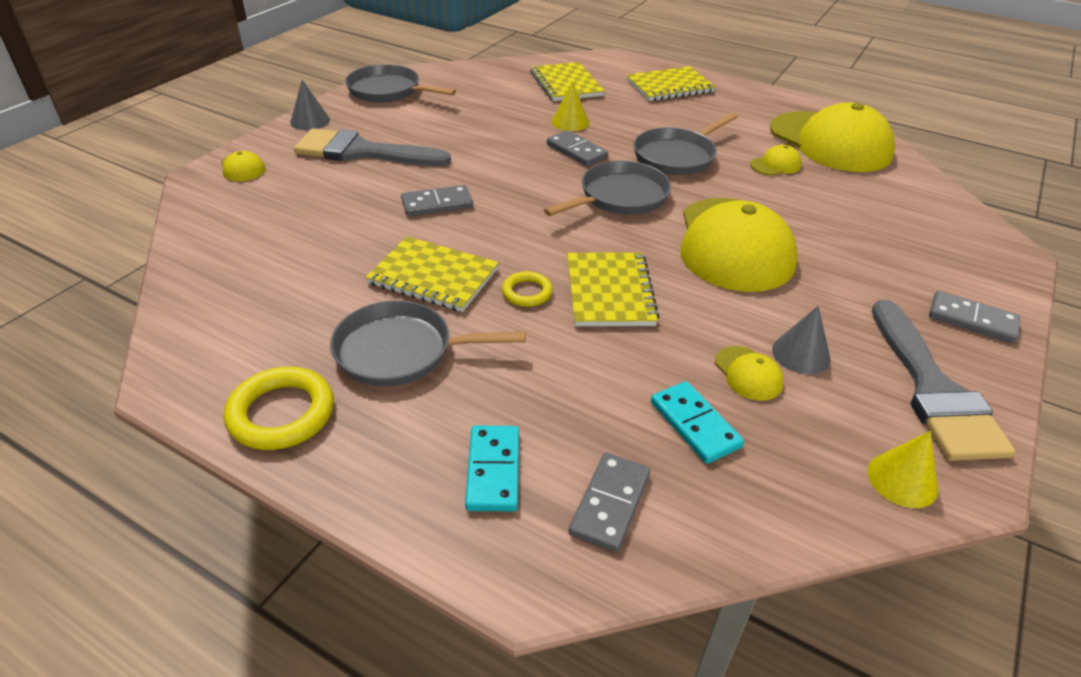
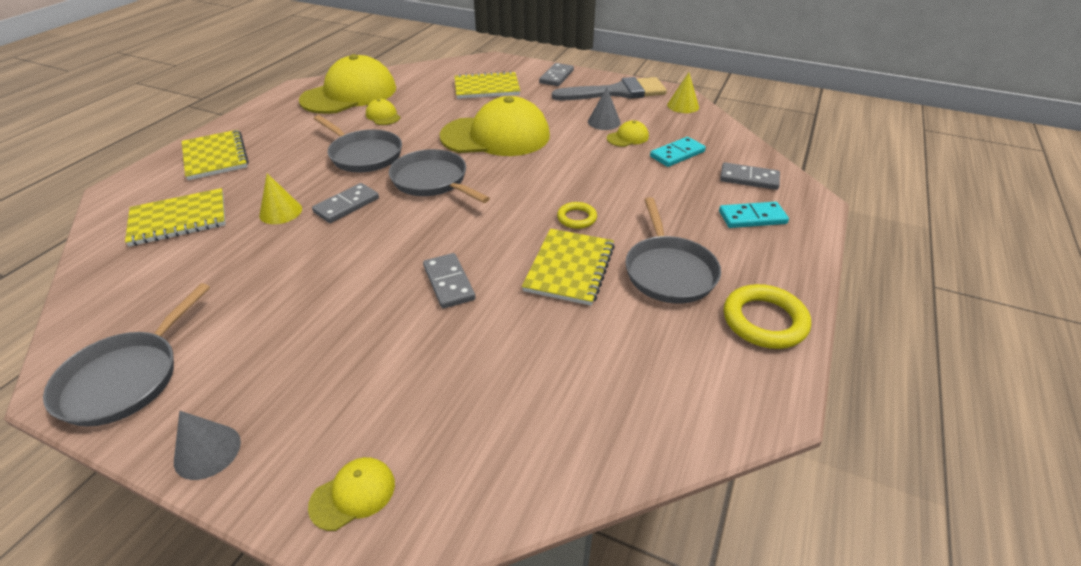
camera: 95 degrees left, 0 degrees up
(362, 152) = (323, 366): grey brush -> none
(610, 292) = (564, 183): yellow notebook -> yellow notebook (487, 87)

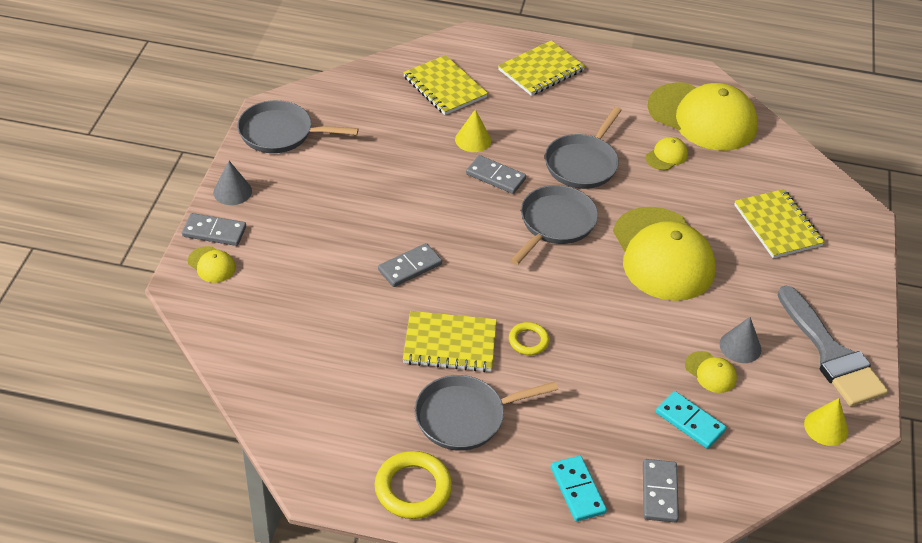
camera: 75 degrees right, 5 degrees up
(556, 77) = (845, 287): grey domino -> grey domino (214, 232)

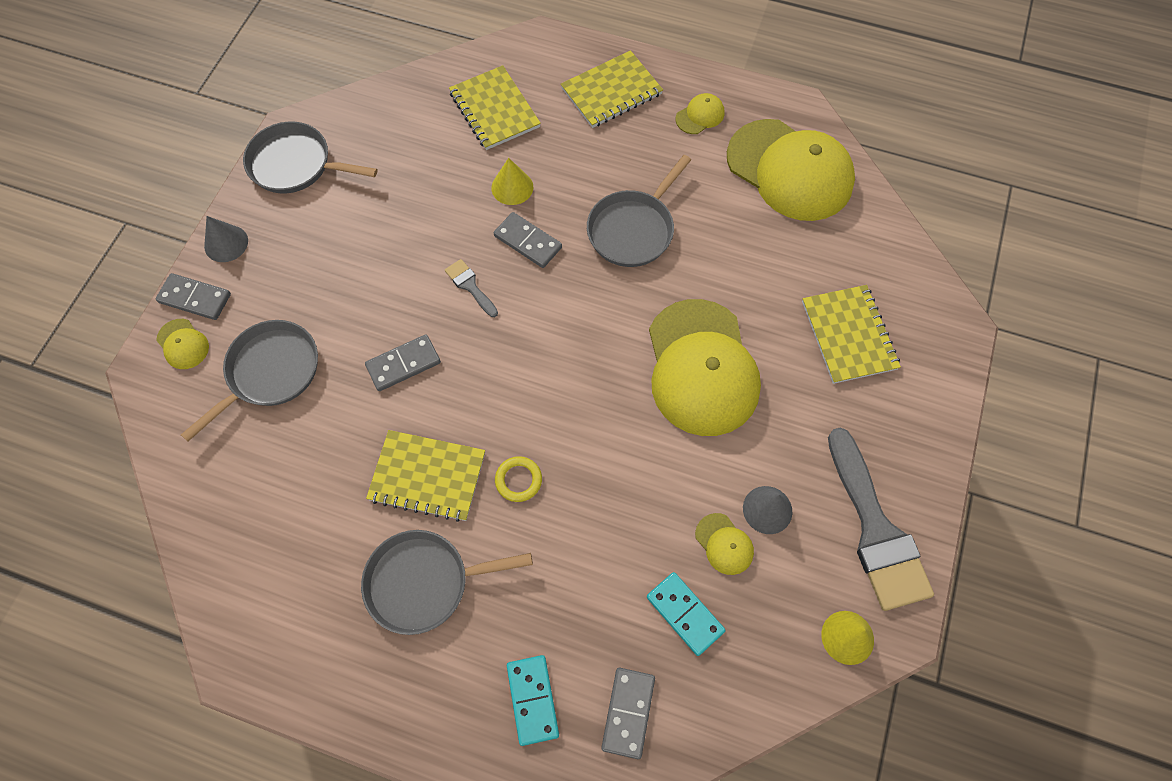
camera: 10 degrees right, 20 degrees up
(413, 488) = (344, 678): yellow ring -> none
(453, 210) = (470, 286): none -> grey brush
(555, 224) = (583, 314): grey pan -> grey pan (270, 372)
(666, 156) = (735, 224): yellow cap -> yellow cap (700, 116)

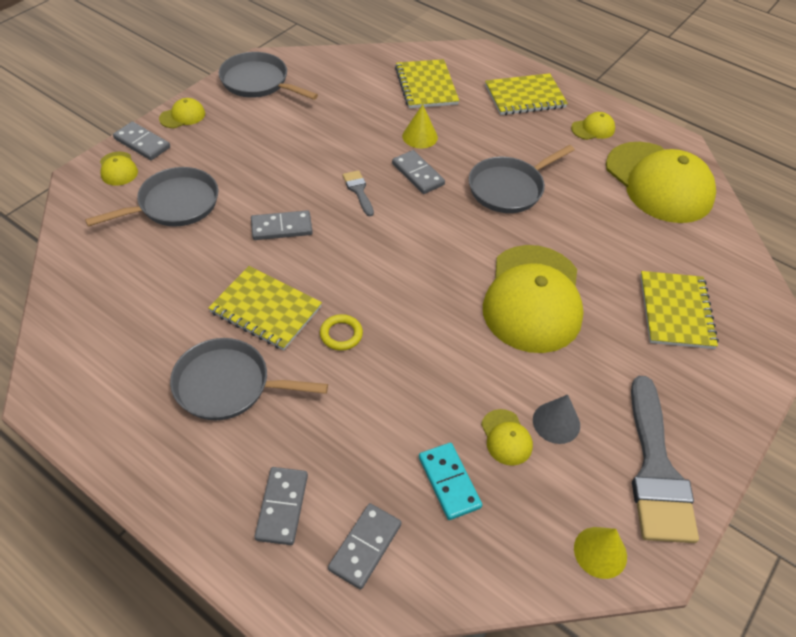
camera: 15 degrees right, 15 degrees down
(226, 243) = (182, 116): grey cone -> yellow cap
(532, 700) = (282, 507): turquoise domino -> grey domino

